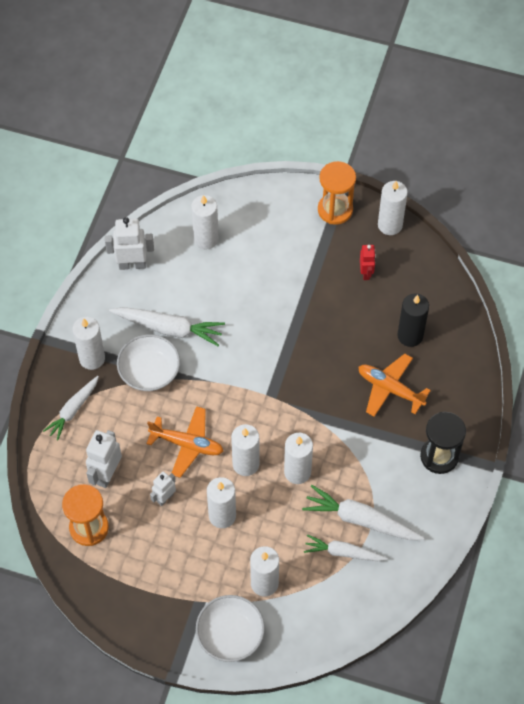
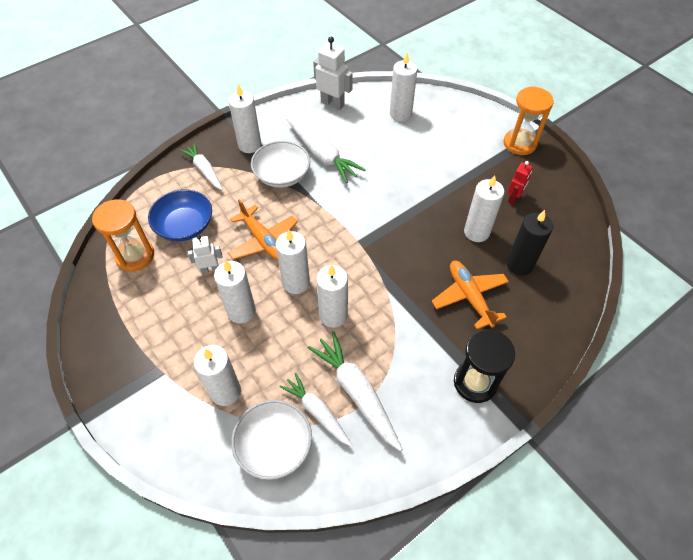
camera: 35 degrees right, 5 degrees down
(73, 410) = (204, 170): white carrot -> white carrot turned 75 degrees clockwise
(106, 474) = (185, 226): white robot -> blue bowl
(230, 634) = (157, 417): white bowl -> white bowl (274, 445)
(390, 225) = (560, 175): white candle -> white candle (476, 232)

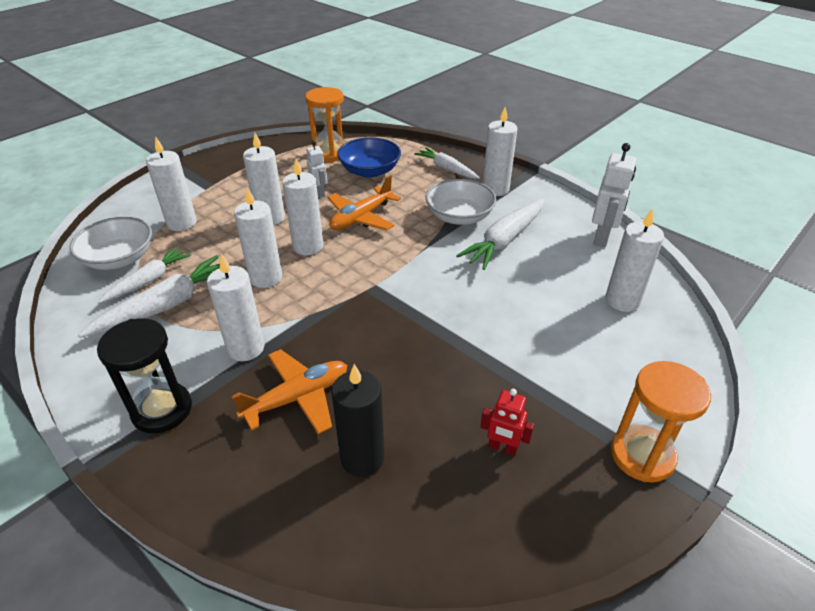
camera: 80 degrees right, 15 degrees down
(204, 170) = (446, 169): white carrot -> white carrot turned 90 degrees counterclockwise
(476, 232) = (416, 401): white candle -> white candle (246, 348)

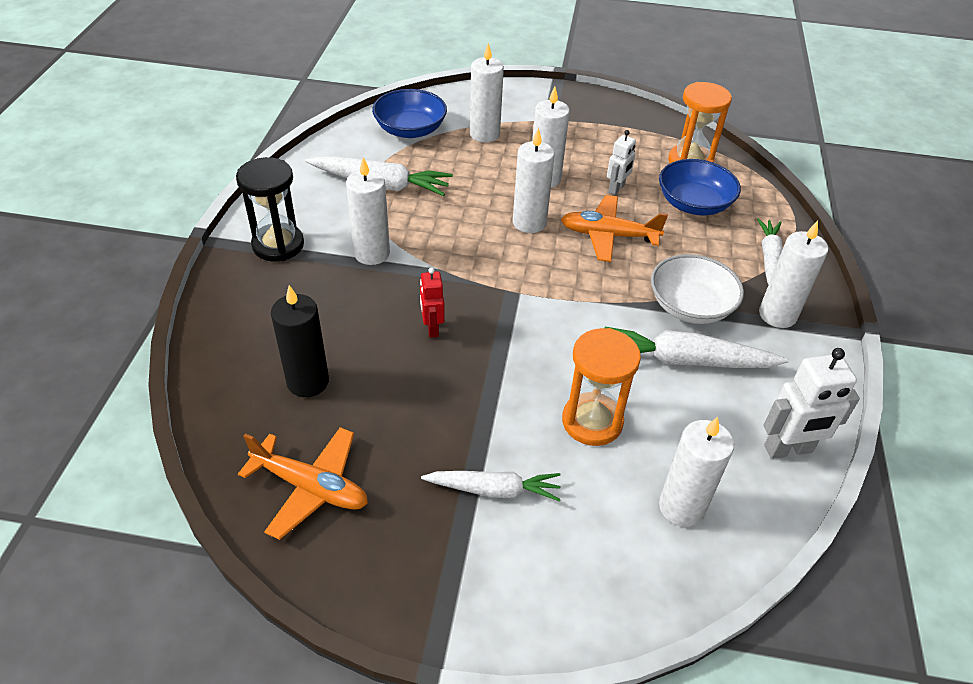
camera: 55 degrees right, 5 degrees up
(119, 258) = (410, 129): white bowl -> blue bowl
(149, 280) = (400, 159): white carrot -> white carrot (494, 490)
(266, 278) = (463, 219): white candle -> none
(297, 398) = (342, 311): orange plane -> orange plane (310, 487)
(502, 448) = (381, 474): red robot -> red robot (432, 328)
(642, 455) = (448, 594): orange hourglass -> orange hourglass (592, 421)

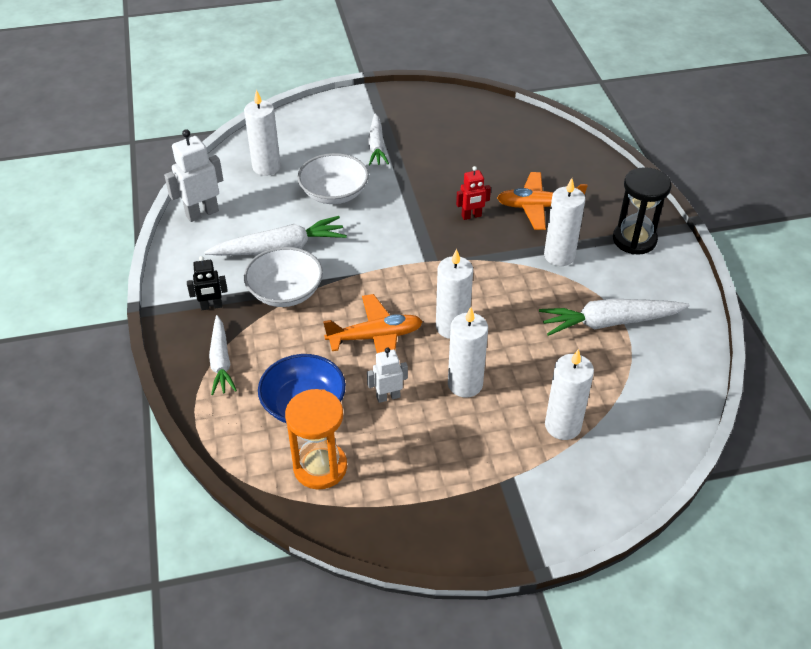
camera: 160 degrees right, 0 degrees up
(308, 382) = (523, 164): black candle -> none
(310, 487) = (476, 121): orange plane -> orange plane (538, 207)
(410, 129) = (642, 403): blue bowl -> none
(432, 328) = (471, 216): red robot -> red robot turned 105 degrees clockwise
(494, 490) = (376, 146): white carrot -> white carrot turned 75 degrees counterclockwise
(592, 421) = (334, 193): orange hourglass -> white bowl
(616, 189) = (388, 396): white robot -> white robot turned 60 degrees clockwise
(777, 315) = (211, 306): white candle -> black robot

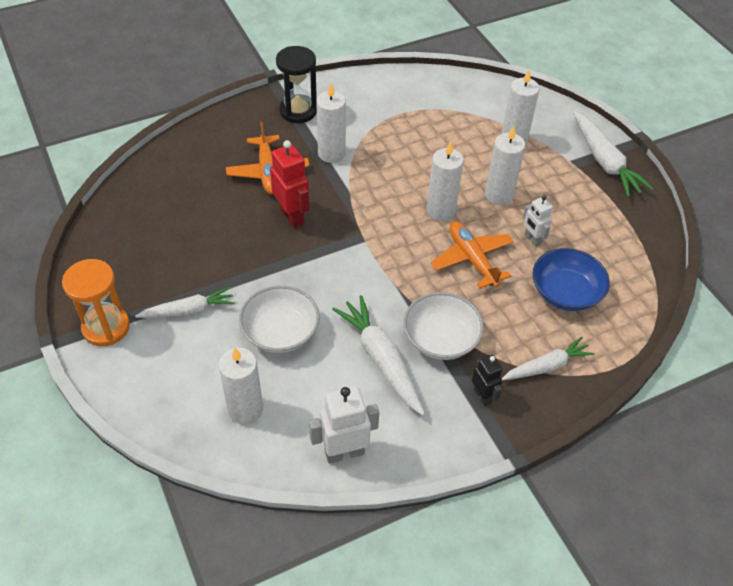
camera: 105 degrees left, 5 degrees up
(202, 213) = (344, 452): white robot -> white robot turned 120 degrees clockwise
(320, 467) = (619, 268): orange hourglass -> orange hourglass (106, 327)
(471, 216) = (292, 216): red robot -> red robot, size x1.63
(609, 322) = (401, 121): white carrot -> white carrot (605, 162)

